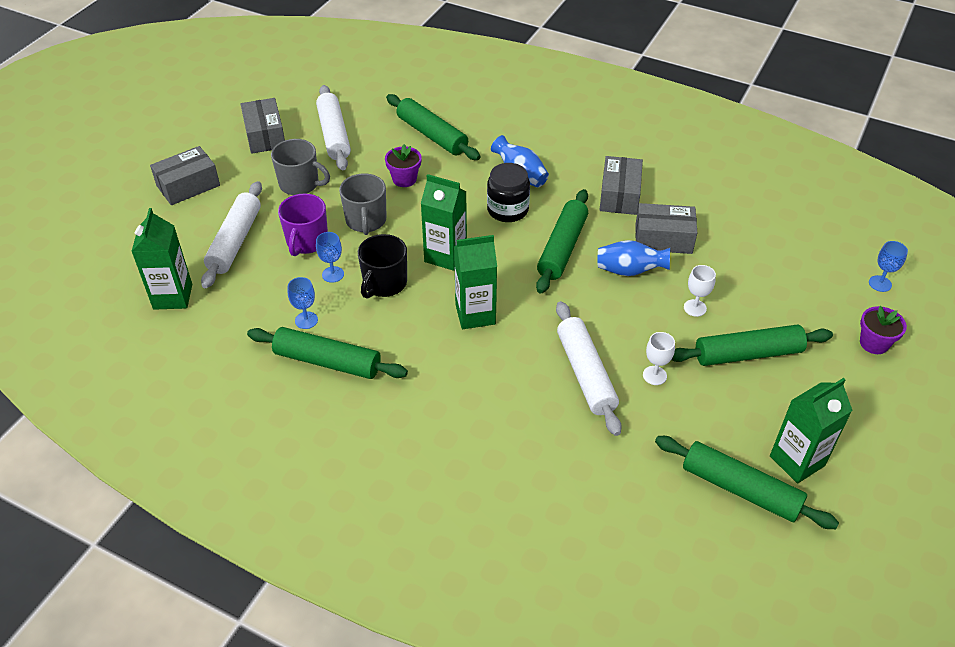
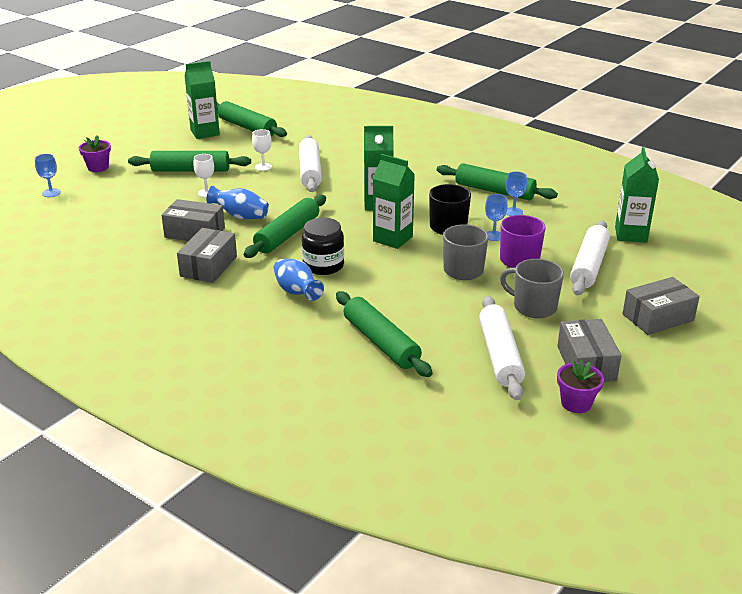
camera: 170 degrees left, 15 degrees down
(404, 179) = (420, 301): purple flower pot -> purple flower pot (576, 403)

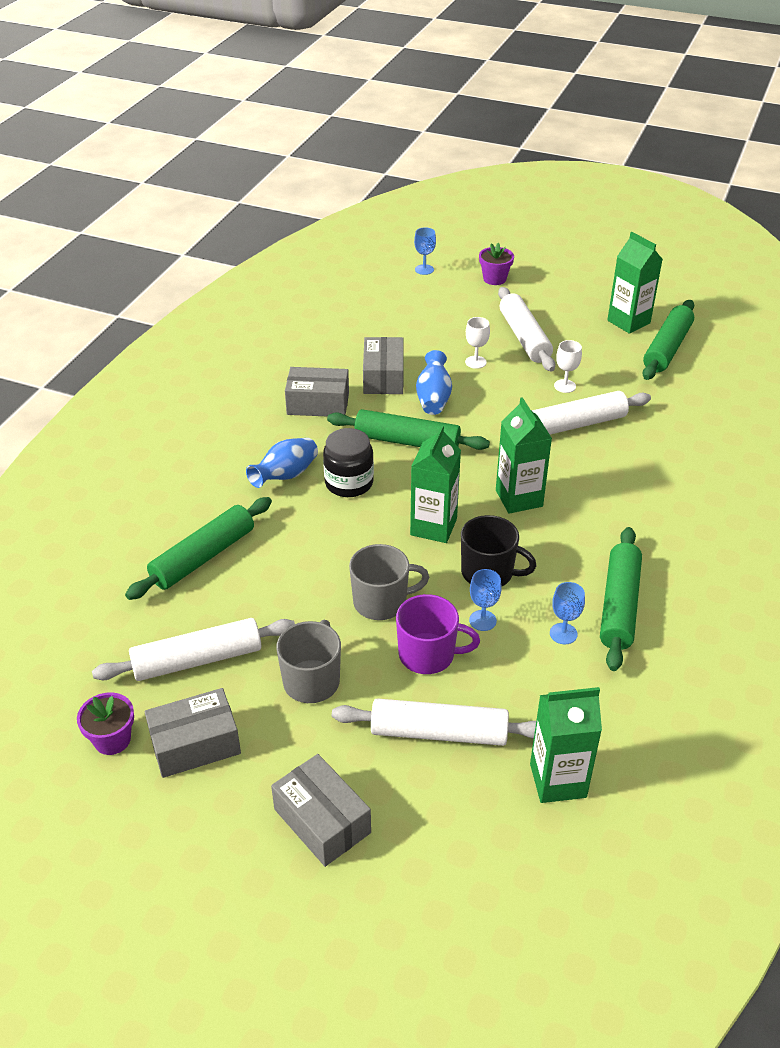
camera: 75 degrees right, 10 degrees up
(190, 170) = (524, 337): green rolling pin -> white rolling pin

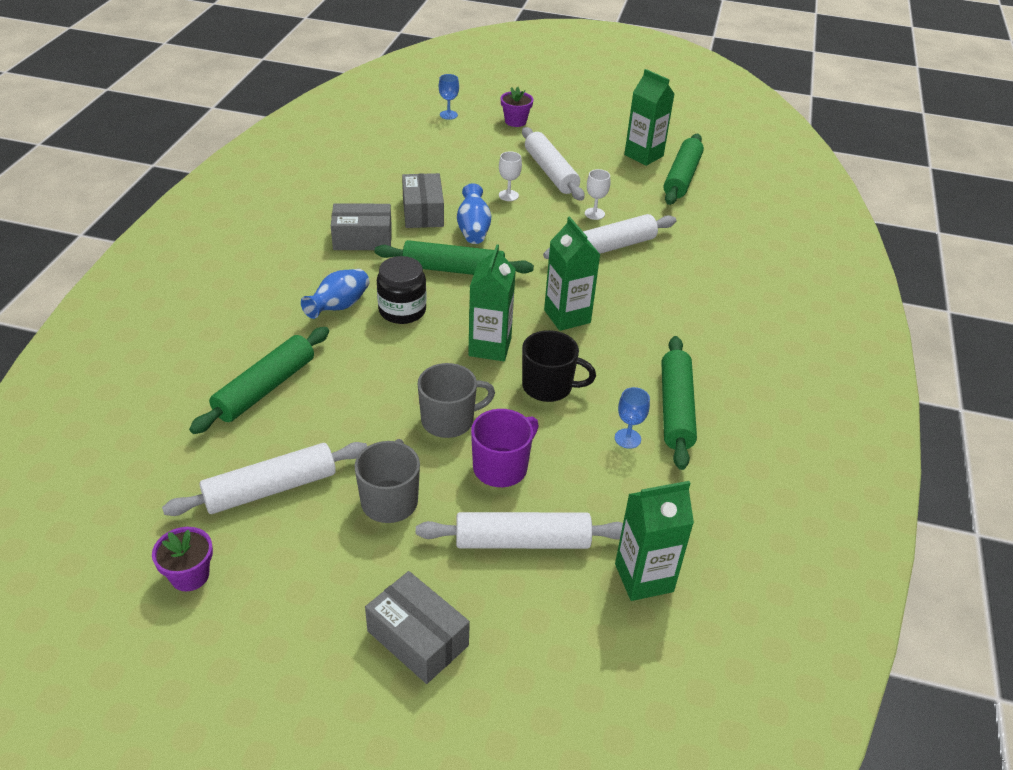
camera: 10 degrees left, 0 degrees up
(195, 744) = (278, 573): grey box -> none
(428, 655) = (501, 467): purple mug -> purple mug turned 45 degrees counterclockwise
(482, 620) = (549, 431): blue goblet -> none

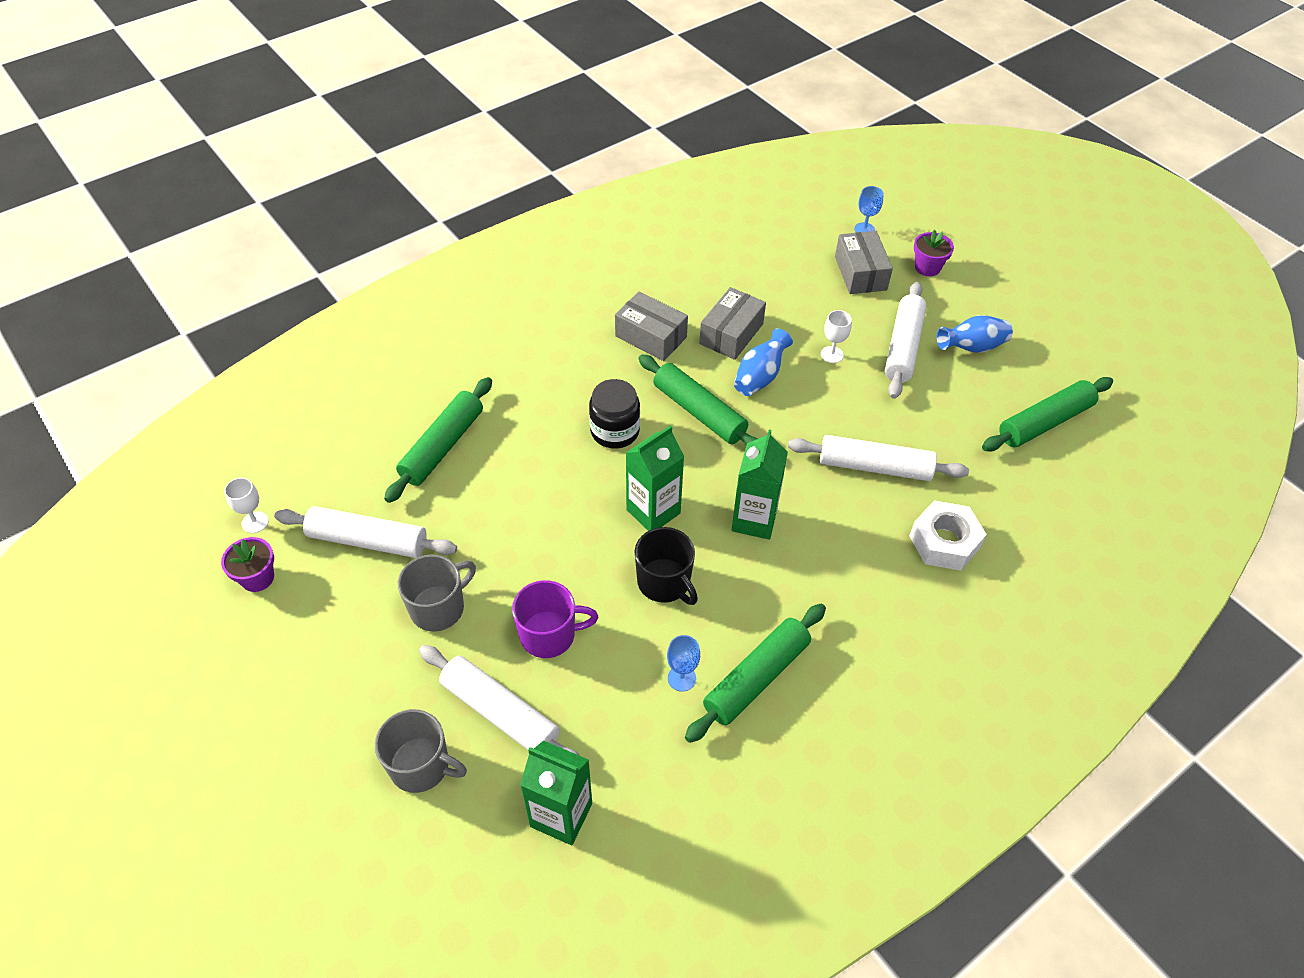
camera: 40 degrees right, 10 degrees up
(265, 388) = (442, 446): green rolling pin -> green rolling pin turned 45 degrees counterclockwise
(339, 307) = (567, 398): blue vase -> blue vase (972, 347)
(418, 638) = (351, 738): grey box -> grey box (860, 273)
(449, 420) = (550, 563): grey mug -> grey mug (421, 766)
(594, 214) = (899, 419): white goblet -> white goblet (255, 522)
(643, 155) = (1028, 374): green carton -> none
(699, 269) = (944, 542): none -> white nut

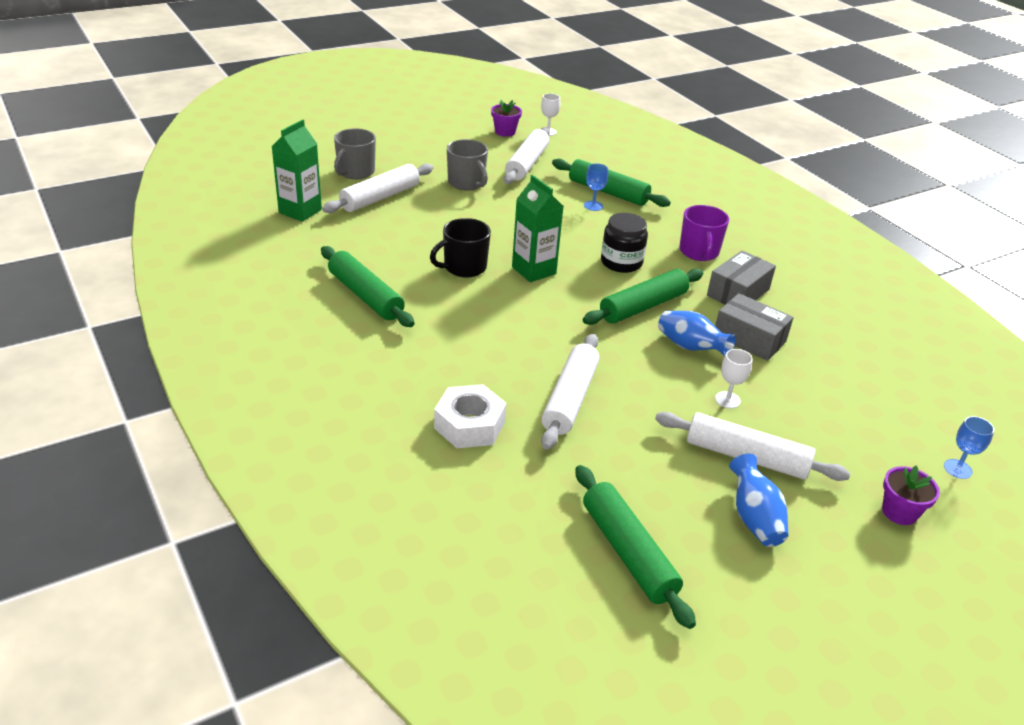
camera: 95 degrees right, 15 degrees down
(549, 635) = (433, 218): purple mug -> purple mug (699, 252)
(681, 678) = (378, 264): blue goblet -> blue goblet (593, 206)
(754, 520) = (516, 317): green carton -> none
(860, 273) = (870, 448): grey box -> none

